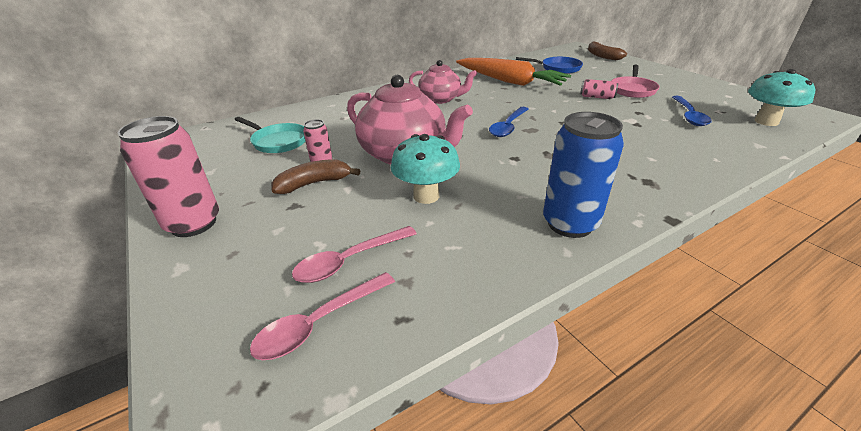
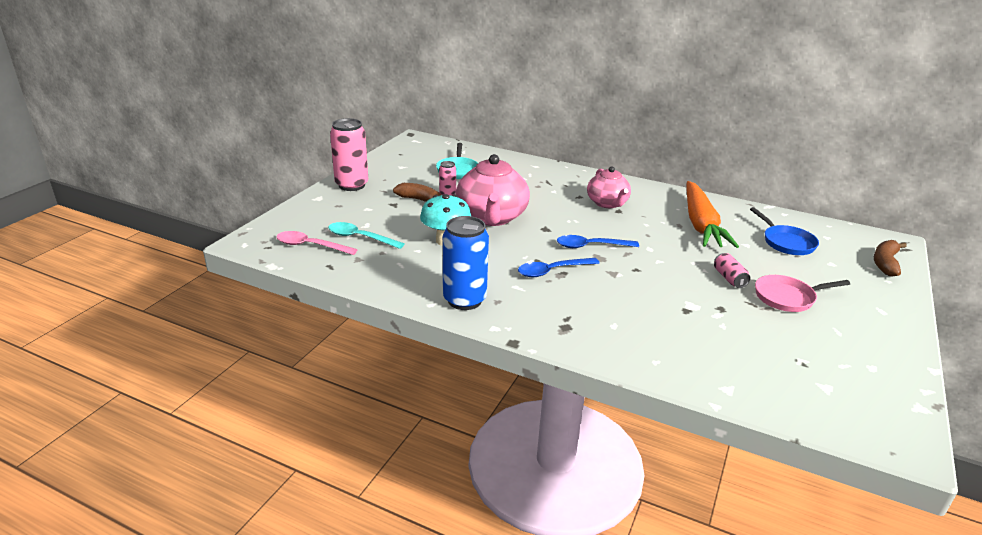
camera: 55 degrees right, 5 degrees down
(349, 261) = (360, 238): pink spoon -> turquoise spoon
(689, 116) = (754, 340): blue spoon -> blue spoon (552, 271)
(766, 121) = (812, 396): turquoise mushroom -> none

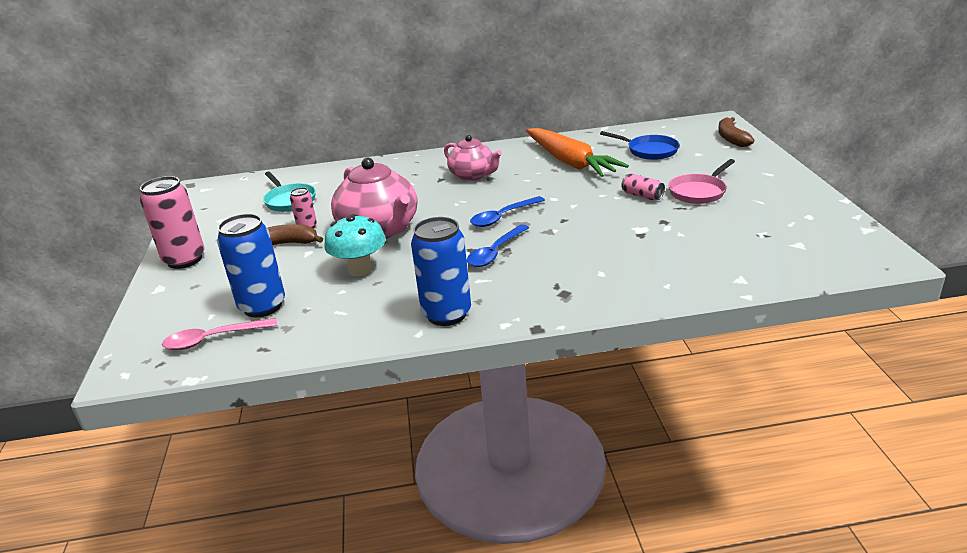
camera: 30 degrees left, 0 degrees up
(360, 238) = (262, 306): turquoise spoon -> blue can

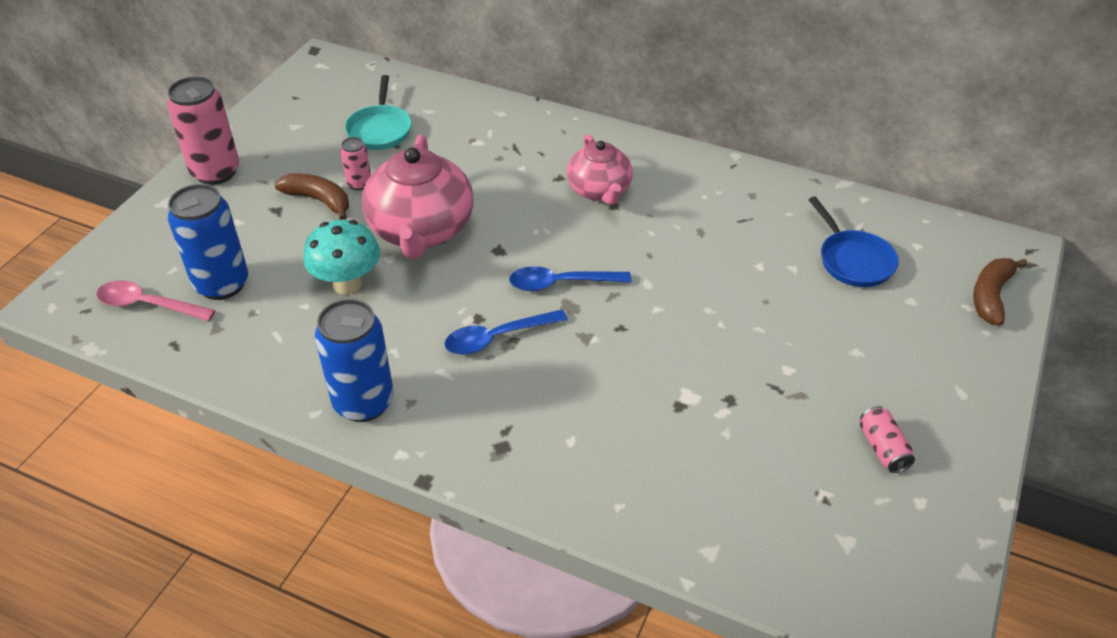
camera: 30 degrees right, 15 degrees up
(570, 162) = (733, 228): orange carrot -> none
(642, 196) = (753, 339): pink can -> pink can (882, 448)
(699, 192) = (830, 373): pink pan -> none

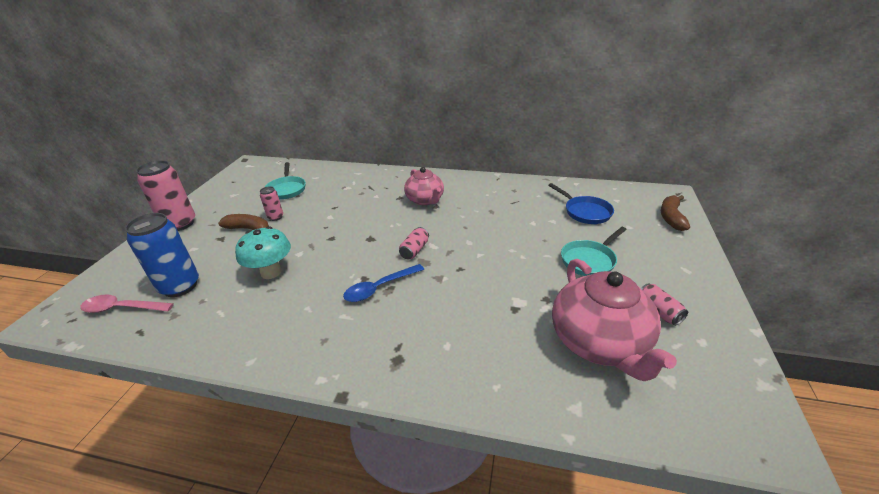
camera: 10 degrees left, 10 degrees down
(363, 402) = (288, 347): blue can -> none
(421, 230) = (318, 235): pink teapot -> pink teapot (599, 343)
(561, 283) = (414, 250): blue spoon -> pink can
(820, 349) = (589, 260): none -> turquoise pan

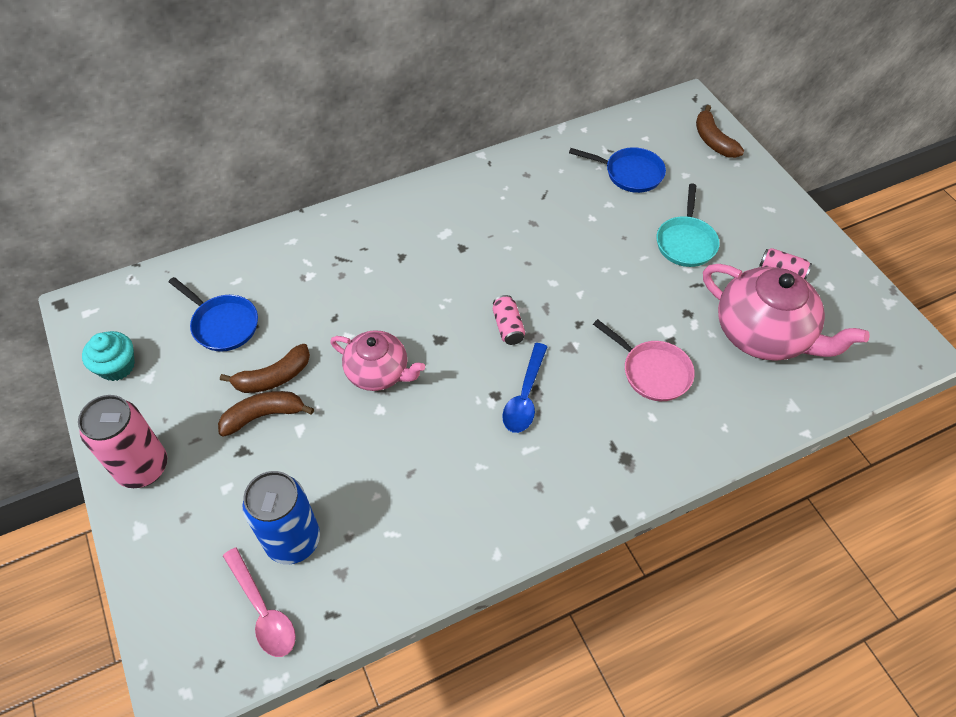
camera: 40 degrees left, 20 degrees up
(122, 308) = (263, 610): pink spoon -> pink spoon turned 90 degrees counterclockwise
(229, 186) = (117, 366): none -> turquoise cupcake
(271, 272) = (381, 453): turquoise mushroom -> none
(275, 217) = (273, 377): pink can -> brown banana
(286, 189) = (223, 324): turquoise pan -> blue pan
(425, 200) = (439, 244): pink teapot -> pink teapot (378, 372)
(479, 319) = (652, 372): none -> pink pan

